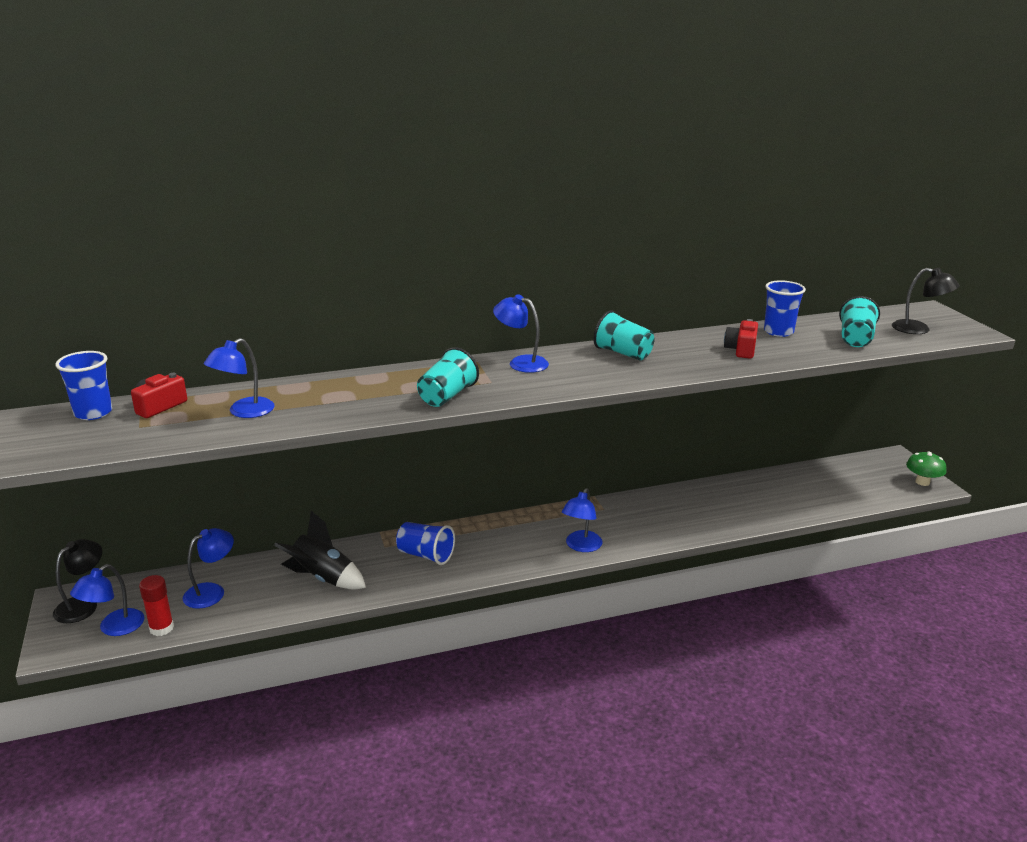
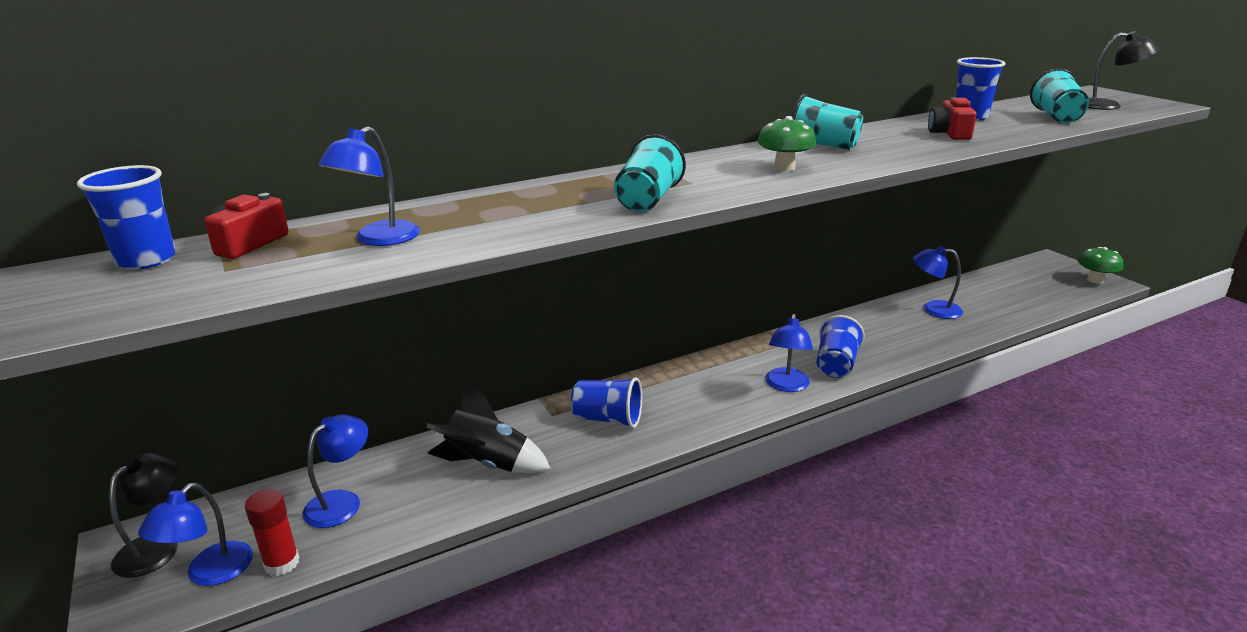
camera: 10 degrees left, 0 degrees up
(521, 363) = (712, 162): blue lamp -> blue lamp (933, 309)
(573, 374) = (784, 168): none -> green mushroom
(633, 533) = (836, 364): none -> blue cup

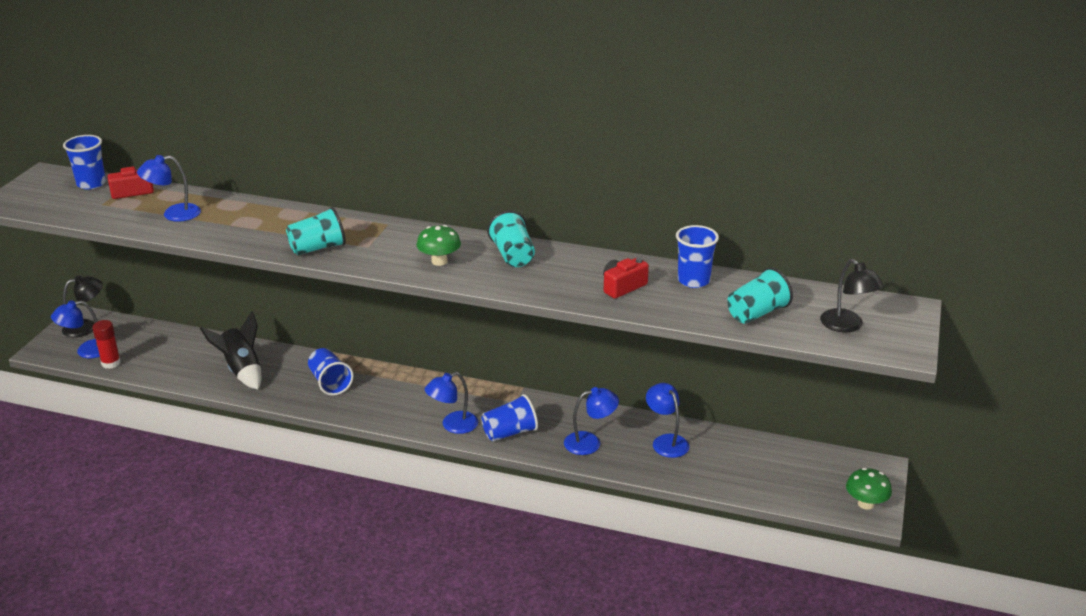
camera: 45 degrees right, 5 degrees up
(341, 502) = (165, 350): blue lamp -> blue lamp (590, 442)

